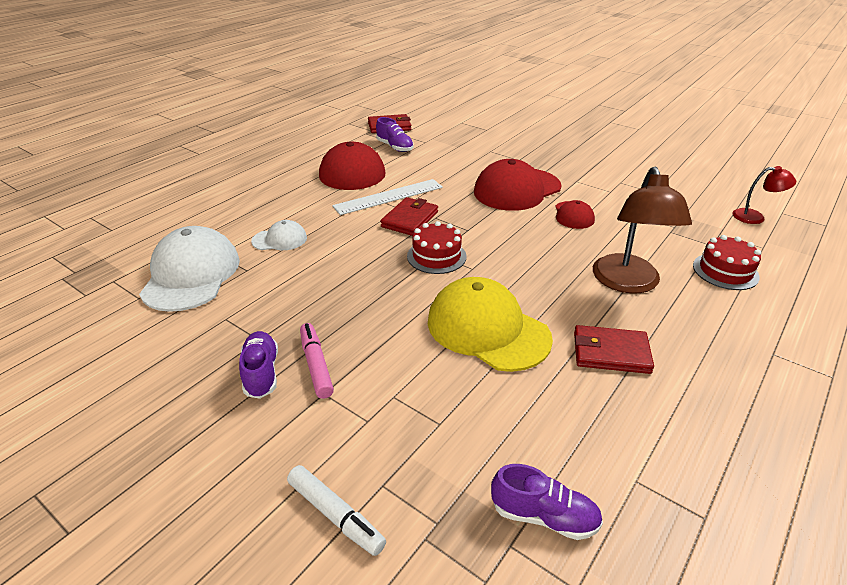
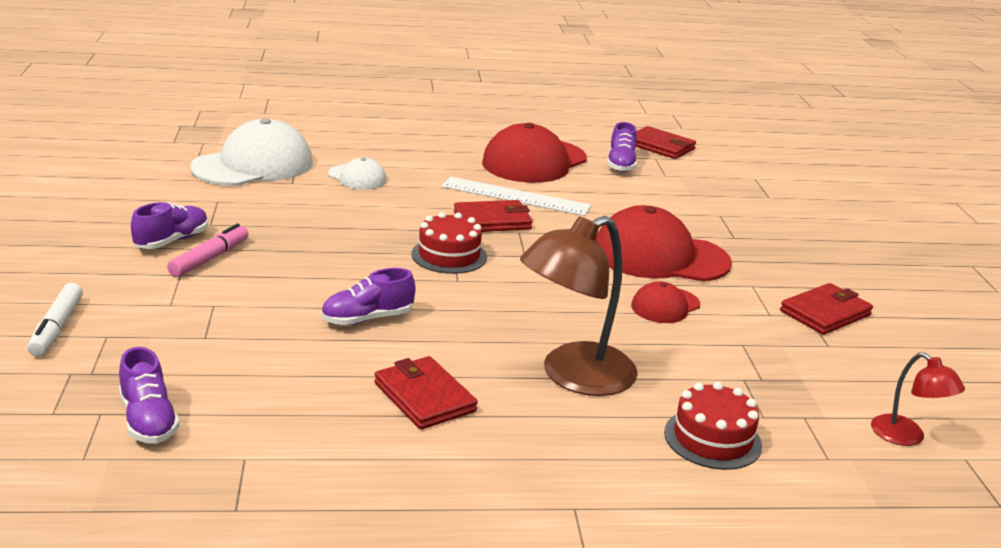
camera: 45 degrees right, 10 degrees down
(487, 329) = (367, 319): yellow cap -> purple shoe
(622, 177) = (825, 313): none -> red wallet

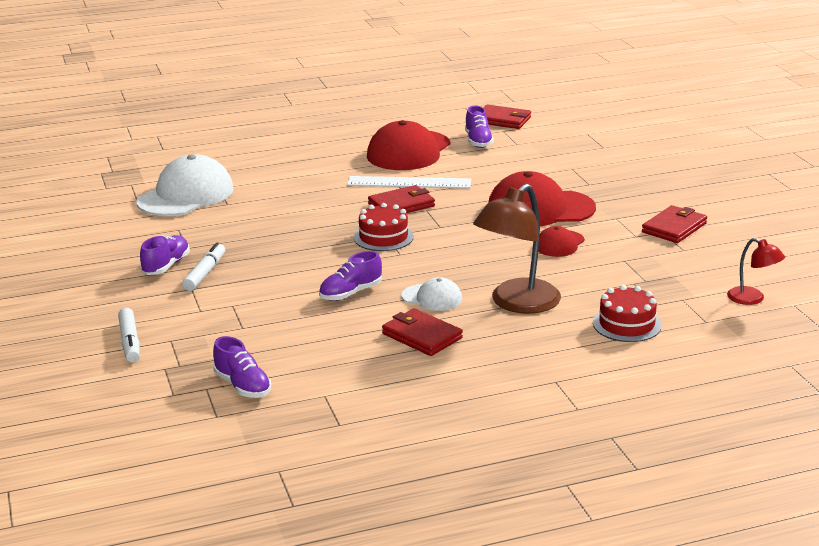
camera: 10 degrees left, 0 degrees up
(209, 259) = (205, 273): pink marker -> white marker
(357, 177) = (276, 190): white cap -> white cap (432, 298)

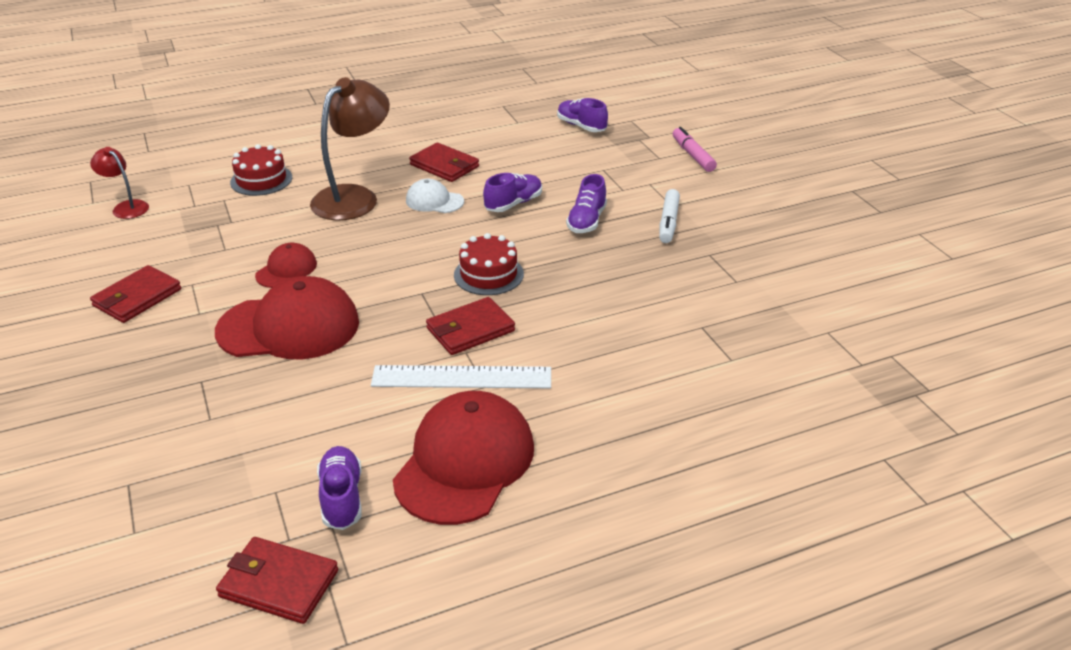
camera: 175 degrees right, 10 degrees up
(130, 341) = (693, 155): white marker -> pink marker
(166, 266) = (714, 230): purple shoe -> purple shoe (586, 221)
(186, 195) = (767, 342): white cap -> none

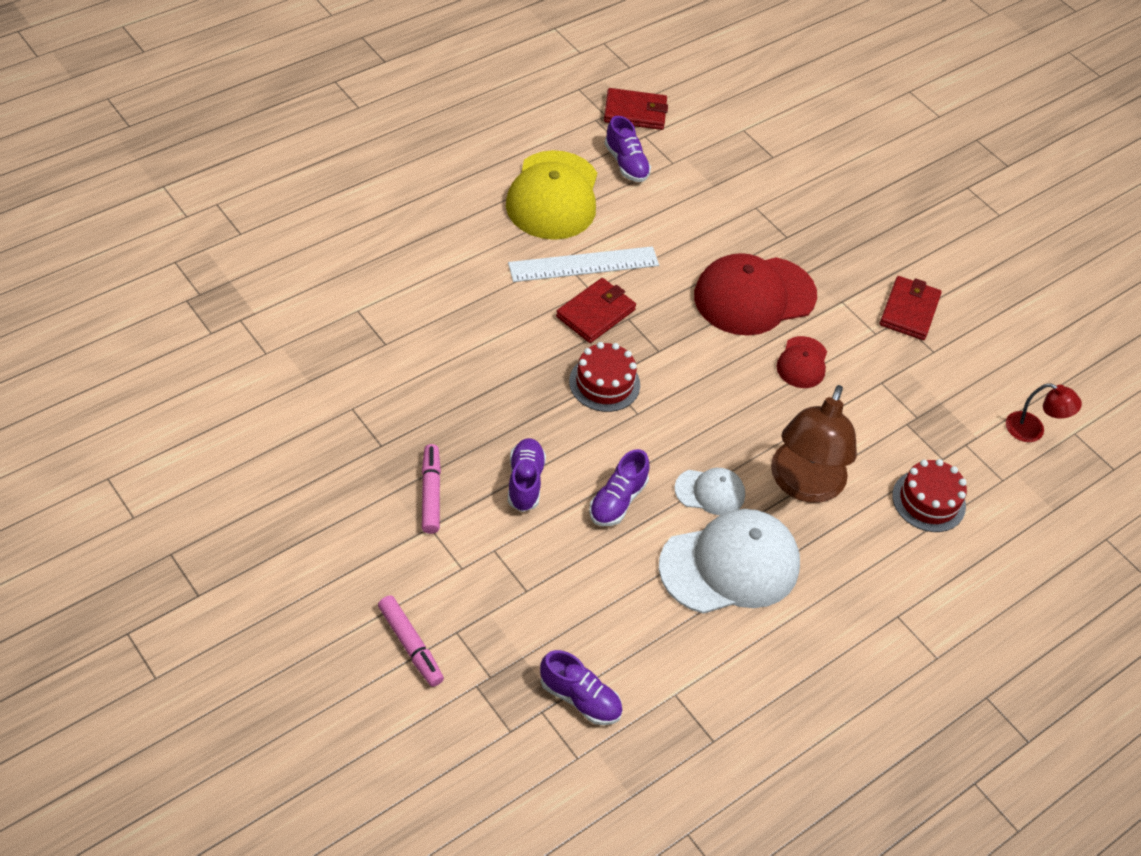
camera: 160 degrees right, 15 degrees up
(444, 166) = (730, 565): red wallet -> white cap
(465, 462) = (553, 196): red cap -> yellow cap
(668, 222) = (430, 493): white marker -> pink marker

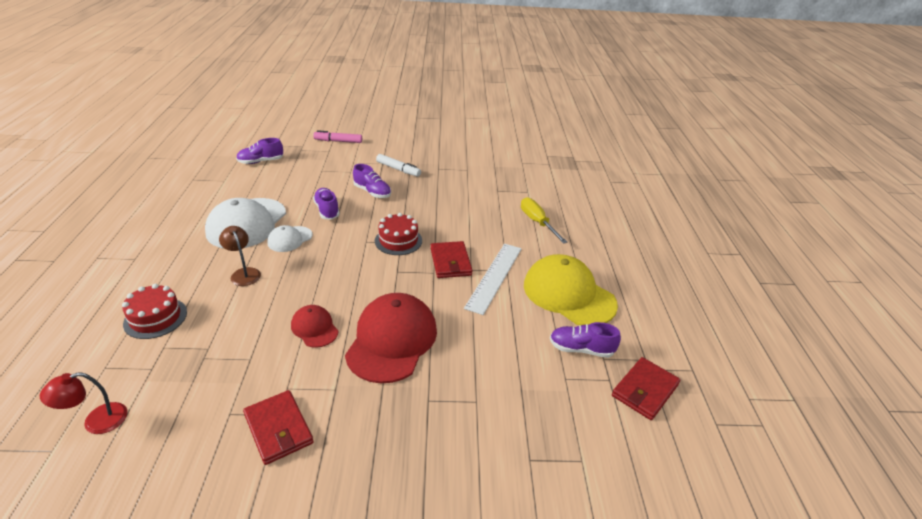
camera: 130 degrees right, 15 degrees down
(430, 493) = (398, 169): pink marker -> white marker
(432, 270) = (537, 222): none -> yellow screwdriver
(803, 485) = (243, 273): brown lamp -> brown lamp, size x0.52

